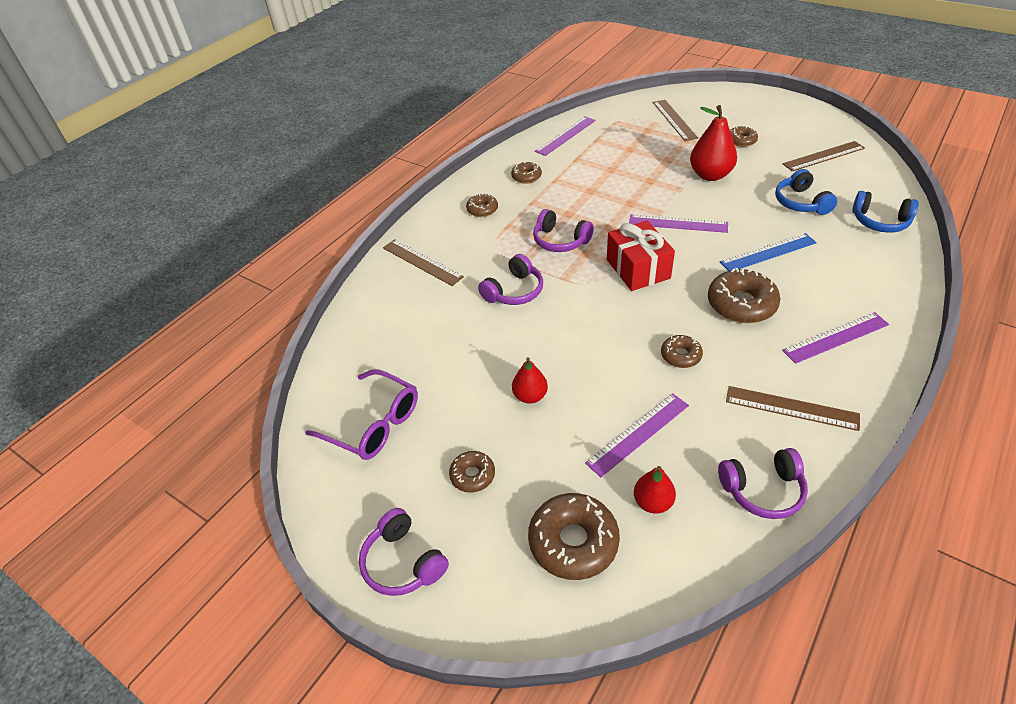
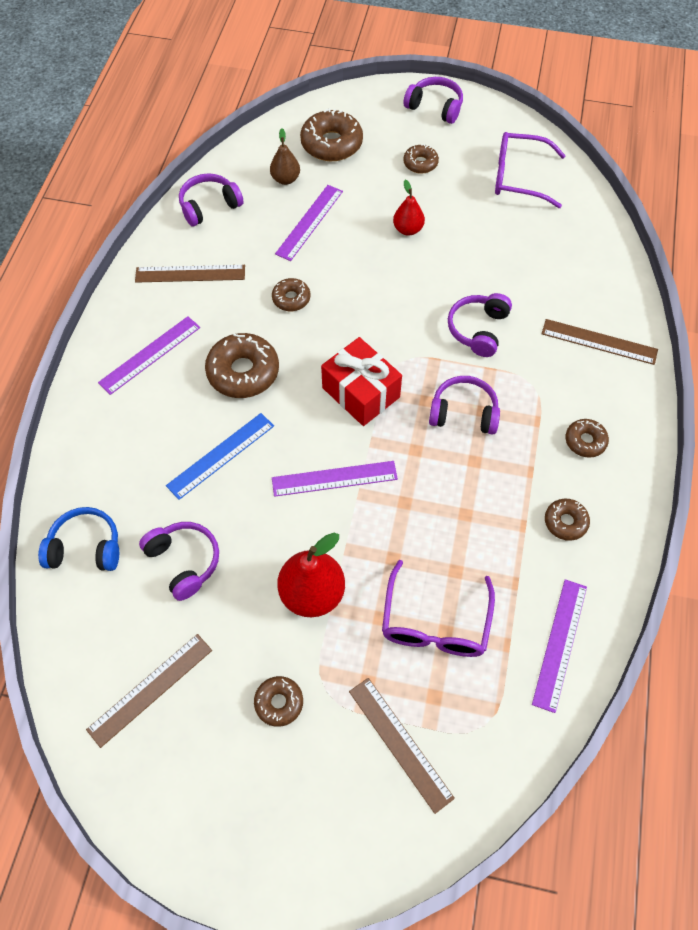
camera: 155 degrees right, 15 degrees up
(634, 153) = (435, 623): none -> purple glasses
(652, 502) = (285, 179): red pear -> brown pear
(801, 202) = (184, 561): blue headphones -> purple headphones

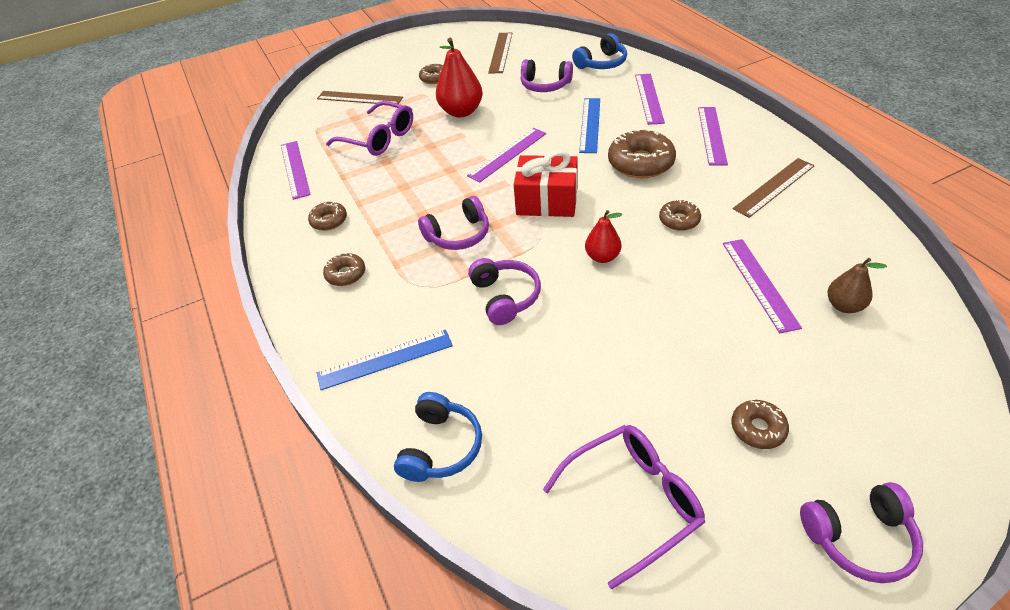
camera: 145 degrees right, 15 degrees down
(126, 445) = (649, 98): none -> purple ruler
(209, 206) = (854, 237): purple headphones -> none
(331, 144) = (873, 378): brown donut -> none
(408, 229) = (669, 341): red pear -> red pear (602, 257)
(435, 623) = (379, 138): purple glasses -> purple glasses turned 150 degrees clockwise
(599, 341) = (385, 359): brown ruler -> blue ruler
(600, 264) = (441, 447): none -> blue headphones

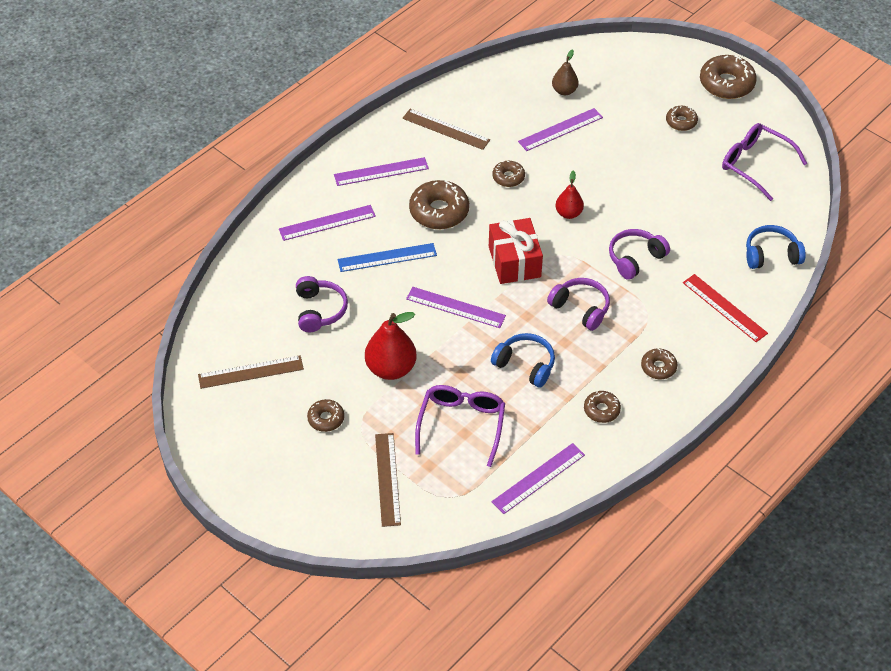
camera: 115 degrees left, 5 degrees up
(385, 359) = (724, 308): blue ruler -> red ruler
(601, 63) = (261, 272): blue headphones -> blue headphones (525, 365)
(859, 538) = (726, 83): purple headphones -> brown donut

